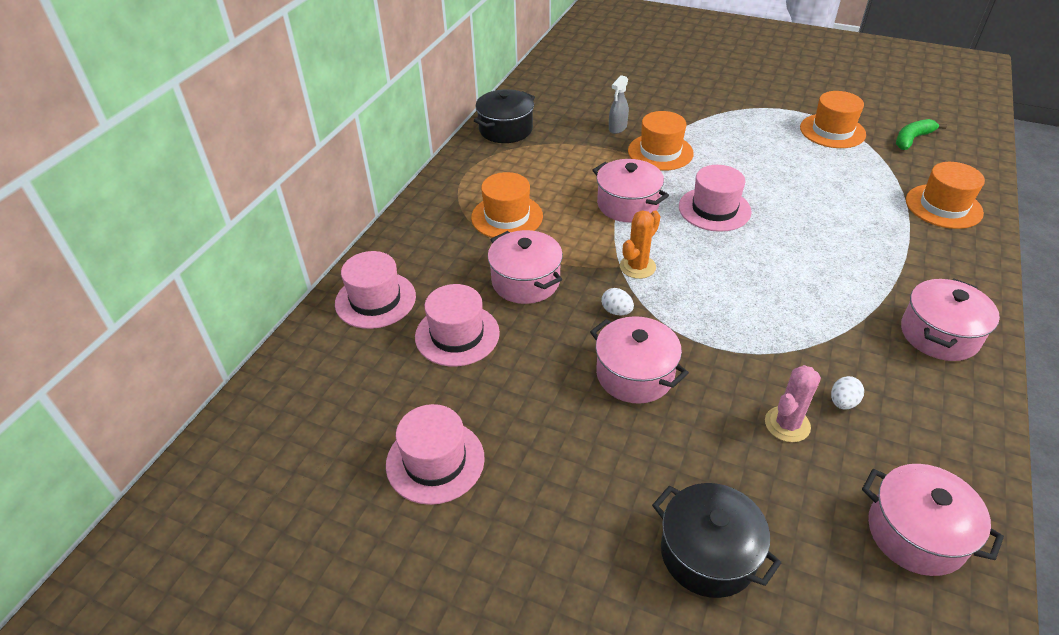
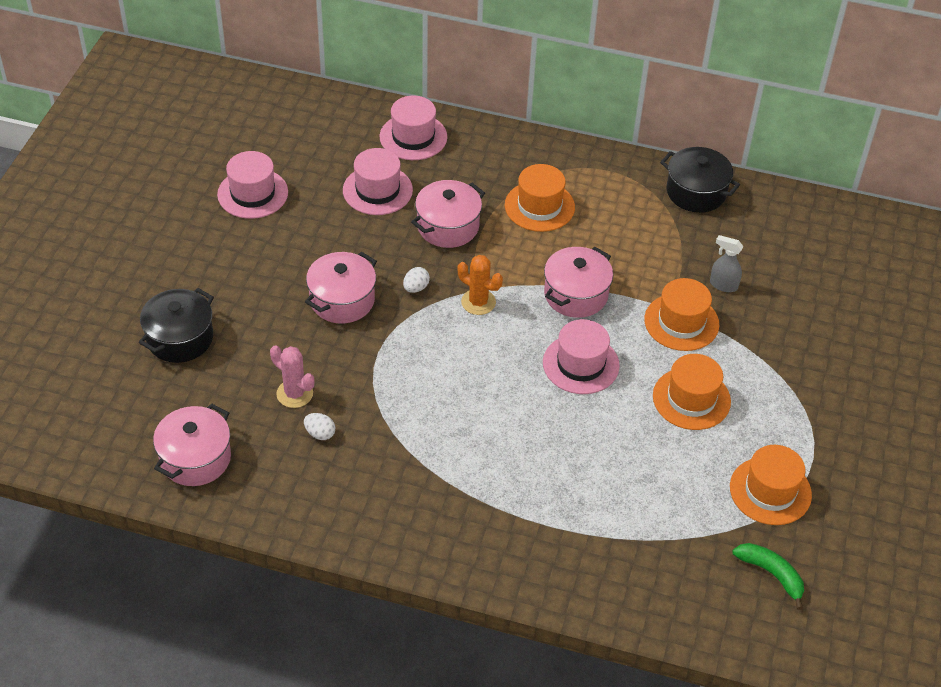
camera: 80 degrees right, 5 degrees up
(939, 334) = (409, 521): pink pot -> none
(943, 206) = (624, 574): orange hat -> orange hat (691, 399)

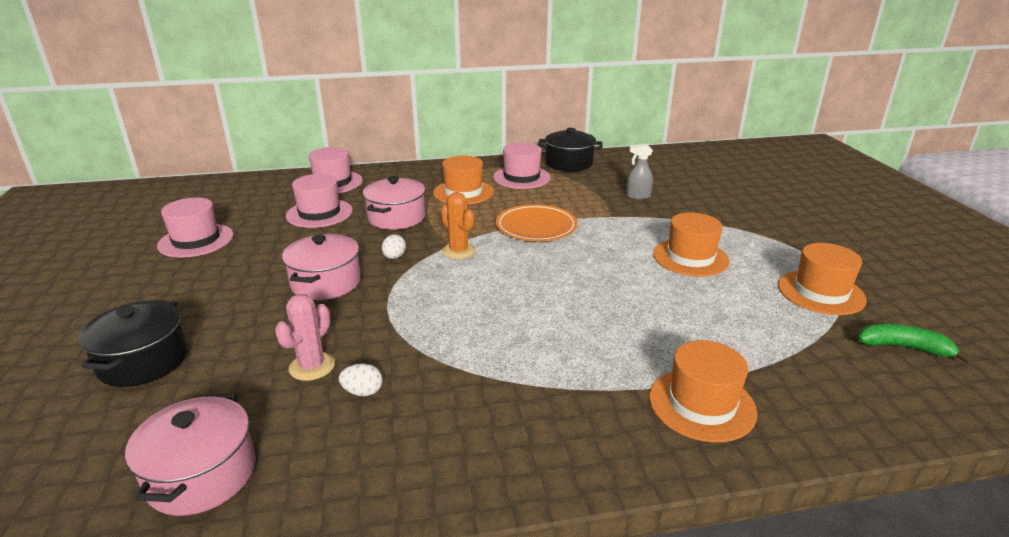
camera: 25 degrees left, 20 degrees down
(294, 394) = (312, 366): pink cactus -> pink cactus turned 75 degrees counterclockwise
(478, 302) = (458, 251): orange cactus -> orange cactus turned 45 degrees clockwise
(576, 294) = (536, 227): pink pot -> orange plate
(581, 364) = (581, 263): pink hat -> pink hat (521, 177)
(681, 322) = (631, 220): orange hat -> orange hat (701, 404)

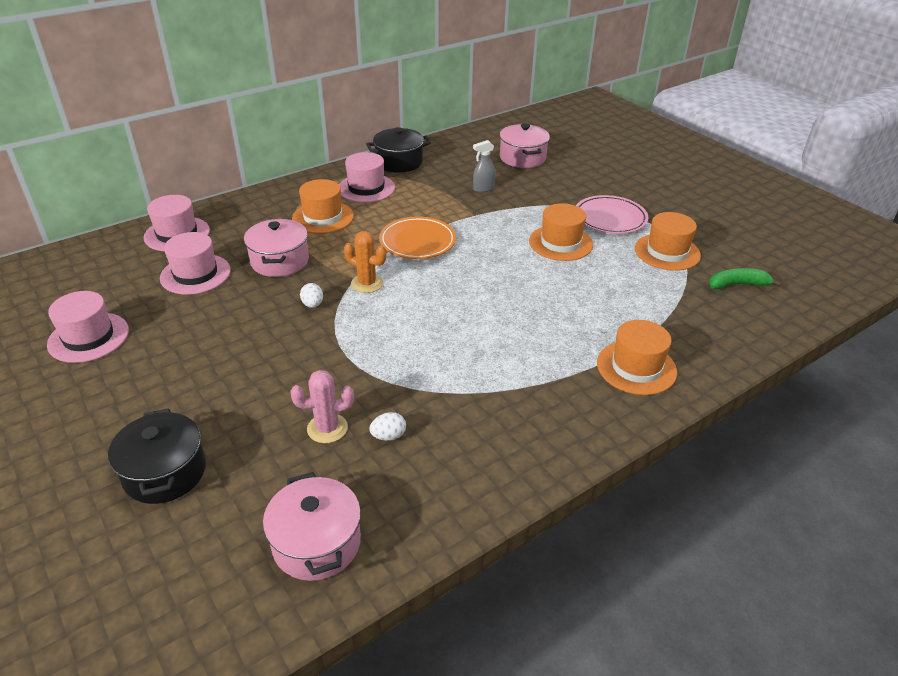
camera: 25 degrees left, 10 degrees up
(312, 366) = (327, 428): pink cactus -> pink cactus turned 75 degrees clockwise
(326, 283) = (270, 347): pink pot -> pink pot (522, 158)
(766, 246) = (610, 218): none -> pink plate

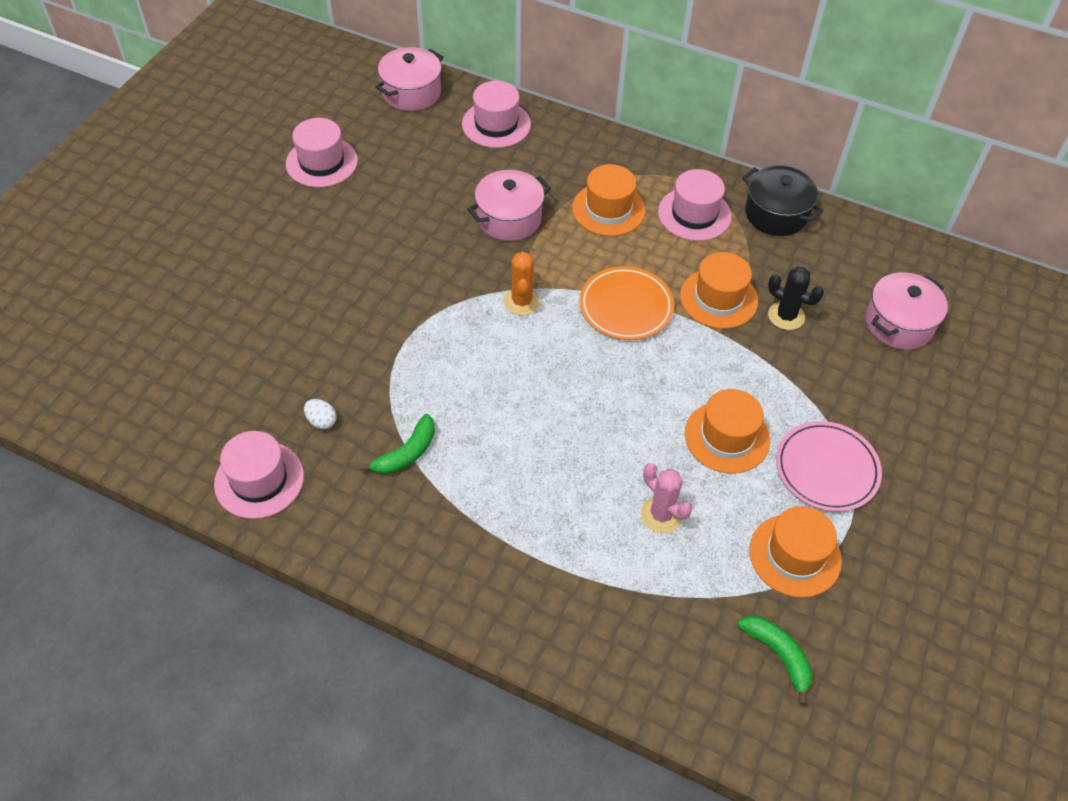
camera: 60 degrees right, 15 degrees up
(165, 472) = (208, 300): black pot -> none
(195, 274) = (447, 173): pink hat -> pink hat (259, 480)
(313, 304) = (460, 278): white egg -> none
(317, 543) = (186, 430): pink pot -> pink pot (411, 93)
(327, 428) = (307, 374): pink cactus -> pink cactus (661, 515)
(464, 394) = (406, 453): none -> green banana
(483, 188) = (786, 316): grey spray bottle -> black cactus
(636, 367) = (538, 588): orange hat -> orange hat (718, 298)

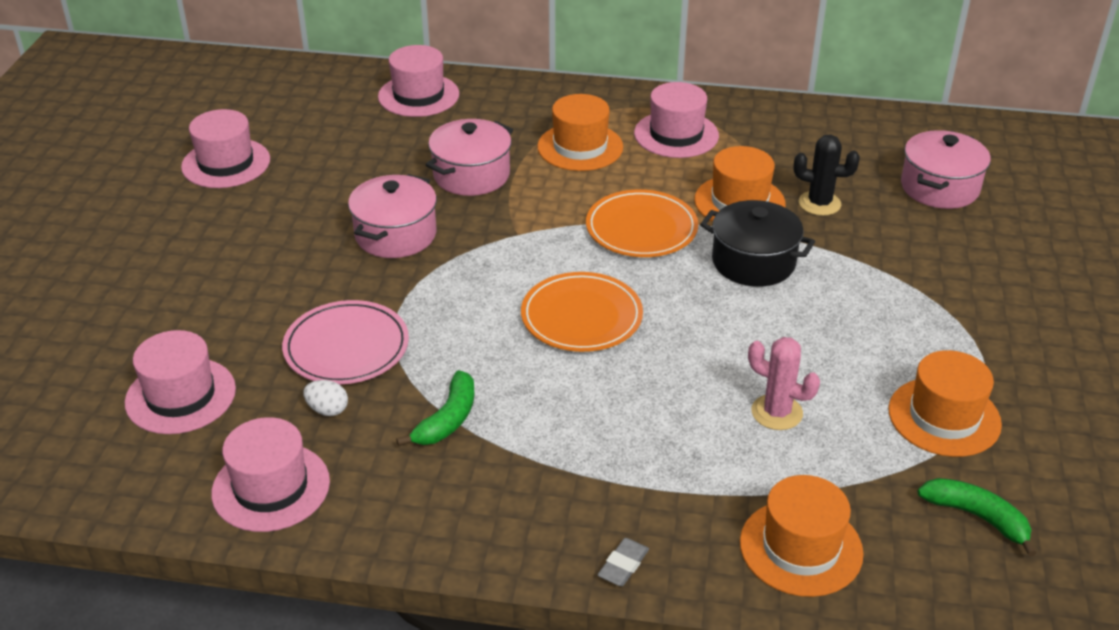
camera: 15 degrees left, 15 degrees down
(221, 380) = (180, 396): none -> pink hat
(411, 93) = (308, 84): pink pot -> pink pot (395, 235)
(487, 620) = (623, 565): none -> grey eraser
(521, 301) = (520, 247): orange cactus -> none
(544, 383) = (581, 317): none -> orange plate
(727, 437) = (812, 324): orange hat -> orange hat (801, 548)
(776, 214) = (763, 119): black pot -> black pot (753, 262)
(826, 469) = (935, 329): pink plate -> pink plate (346, 347)

